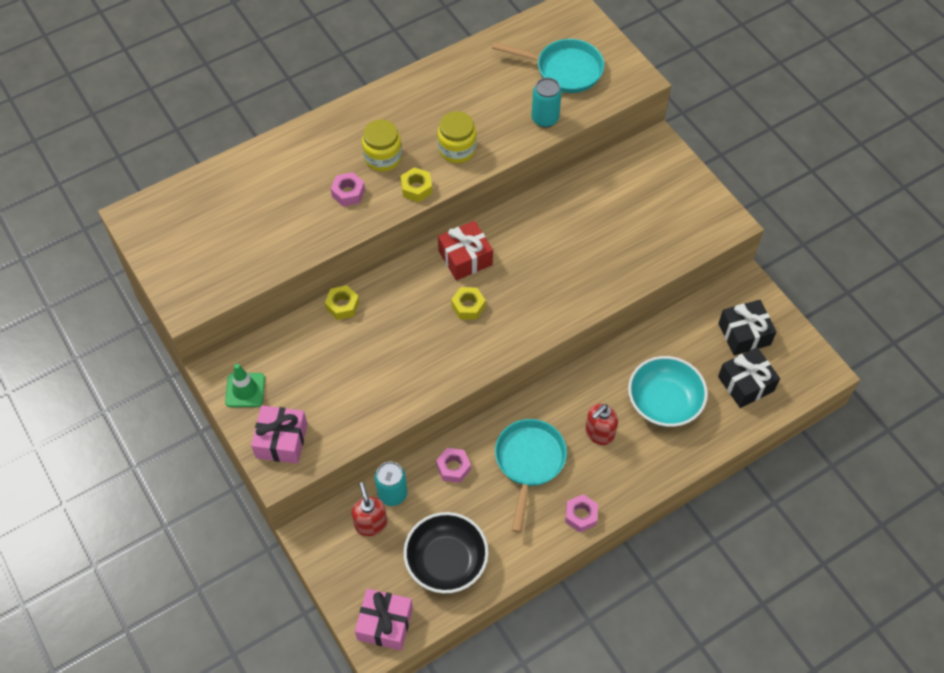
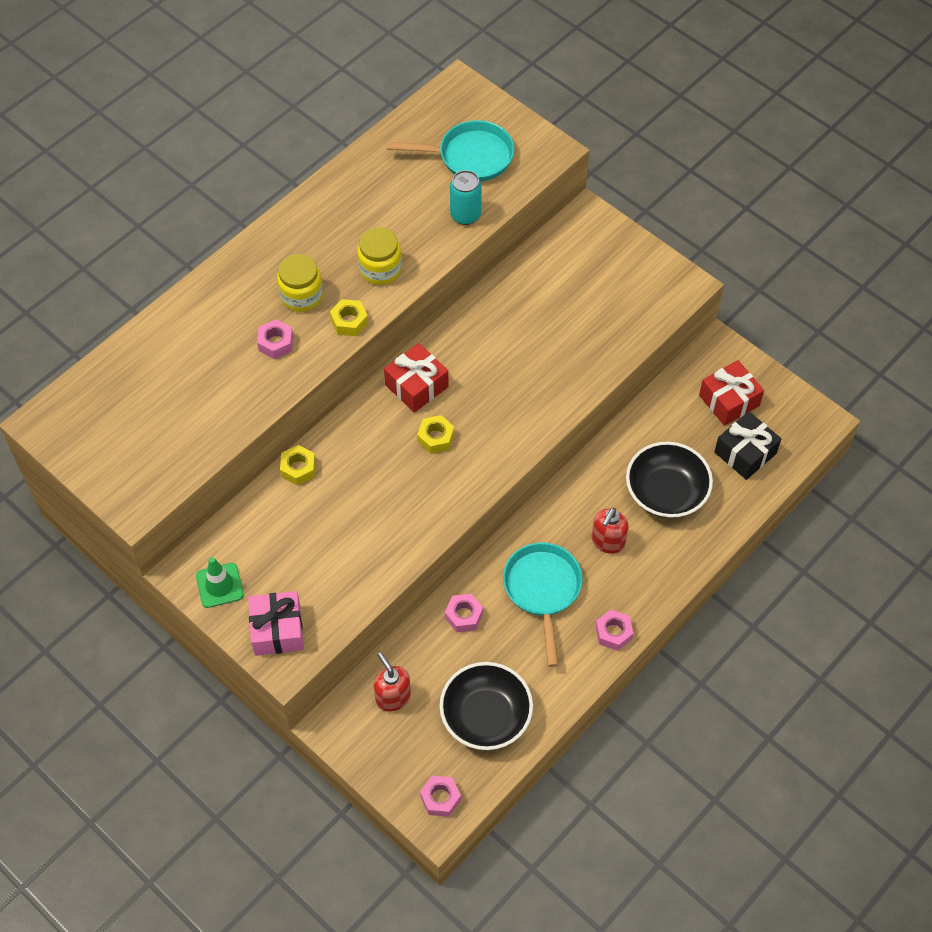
camera: 15 degrees left, 0 degrees up
(385, 624) = (440, 798): pink gift -> pink nut
(392, 494) = (406, 659): turquoise can -> none
(664, 402) = (666, 492): turquoise bowl -> black bowl
(744, 334) = (729, 400): black gift -> red gift

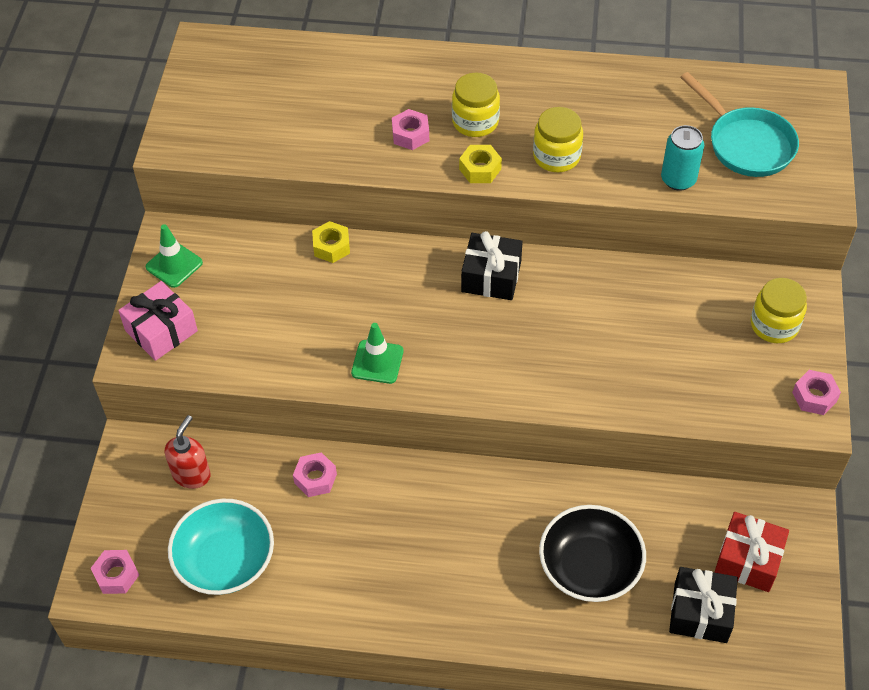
camera: 55 degrees right, 5 degrees down
(416, 386) = (491, 277): red gift -> black gift
(430, 503) = (377, 362): none -> green traffic cone
(436, 438) = (449, 324): yellow nut -> none
(486, 716) = (225, 560): black bowl -> turquoise bowl
(542, 590) = (392, 526): turquoise pan -> none
(598, 254) = (774, 325): none -> yellow jar
(607, 542) = (490, 549): red soap dispenser -> none
(613, 633) = (394, 616): pink nut -> pink nut (814, 397)

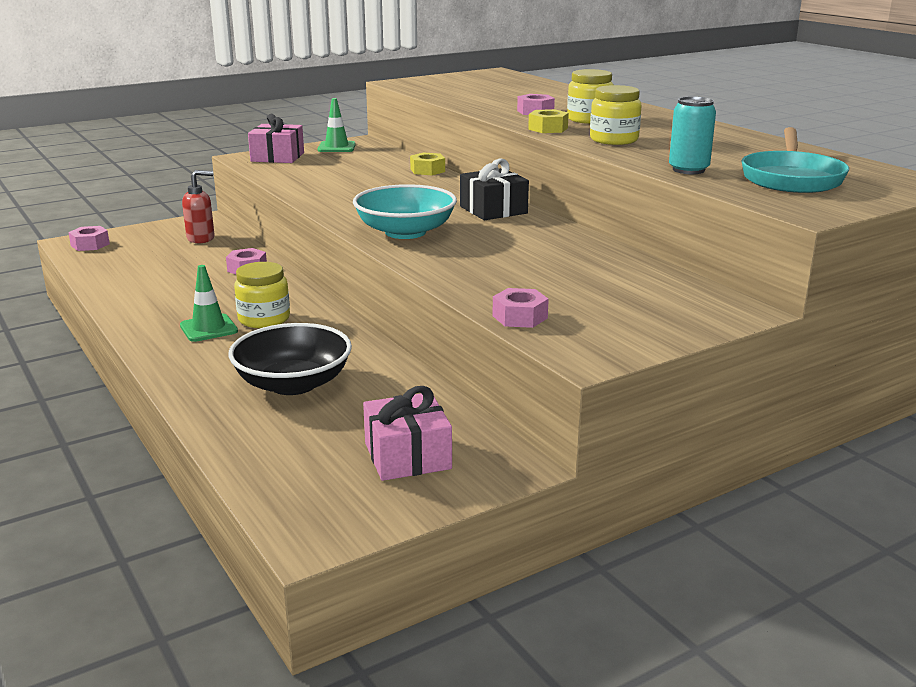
camera: 50 degrees right, 30 degrees down
(225, 560) = (137, 266): turquoise bowl -> turquoise bowl (405, 232)
(377, 362) = (347, 203): green traffic cone -> green traffic cone (208, 328)
(700, 612) = (307, 451): black gift -> none
(748, 560) = (407, 456): red gift -> pink gift
(774, 325) = (665, 308): yellow jar -> yellow jar (264, 319)
(814, 397) = (616, 348): pink nut -> pink nut (519, 317)

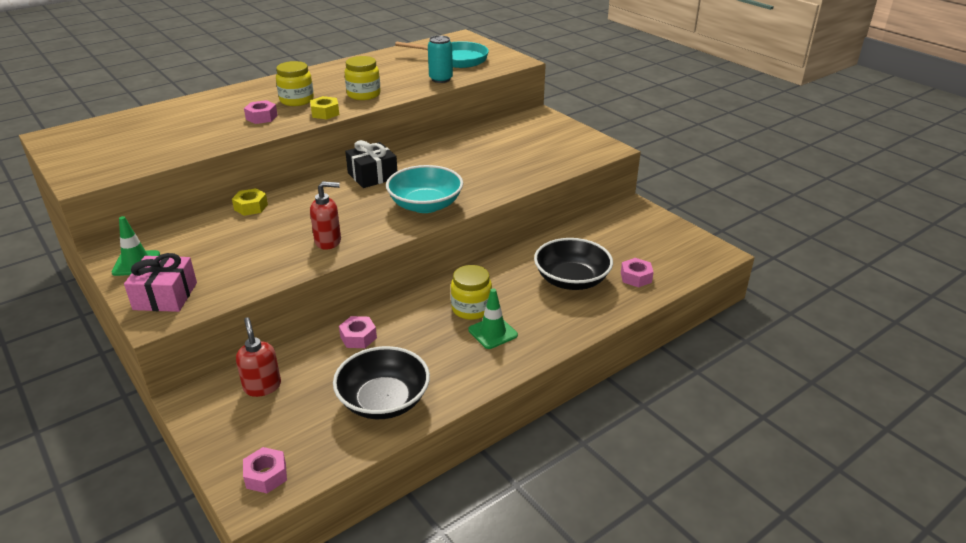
camera: 95 degrees left, 10 degrees up
(140, 279) = (384, 401): none -> black bowl
(339, 196) = (328, 241): none -> red soap dispenser
(407, 456) = (638, 234): pink gift -> none
(519, 317) = (567, 164): pink nut -> pink nut (636, 277)

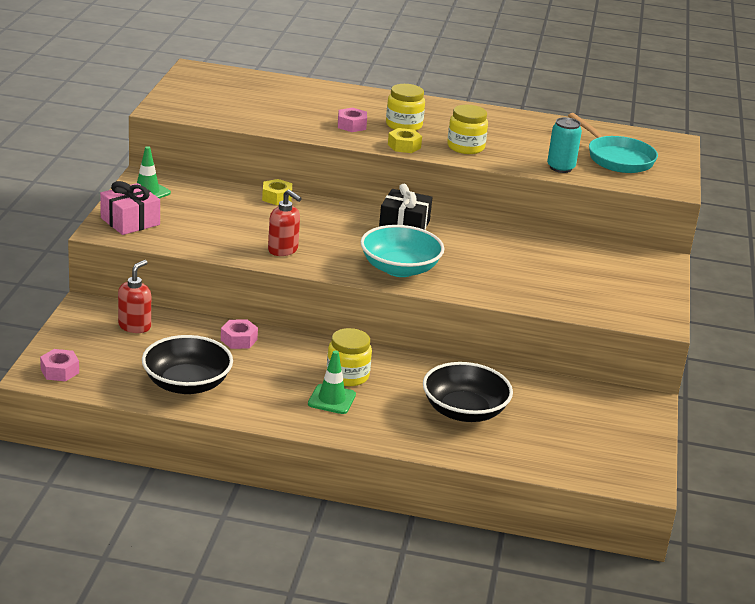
camera: 45 degrees right, 5 degrees down
(636, 277) = (523, 446): pink nut -> none

